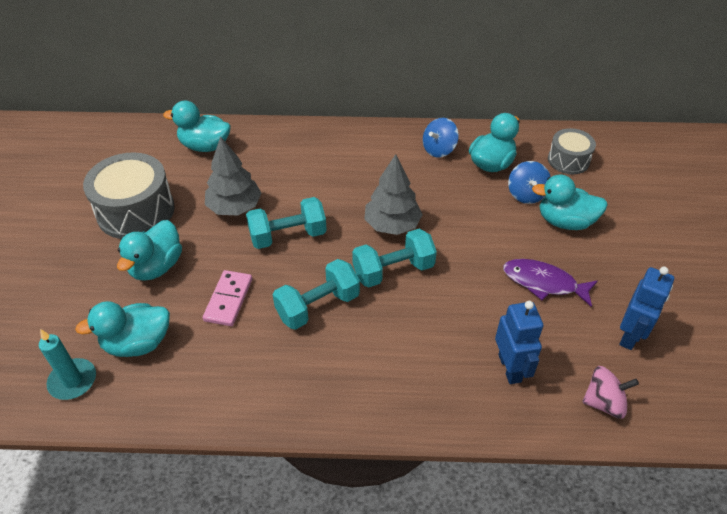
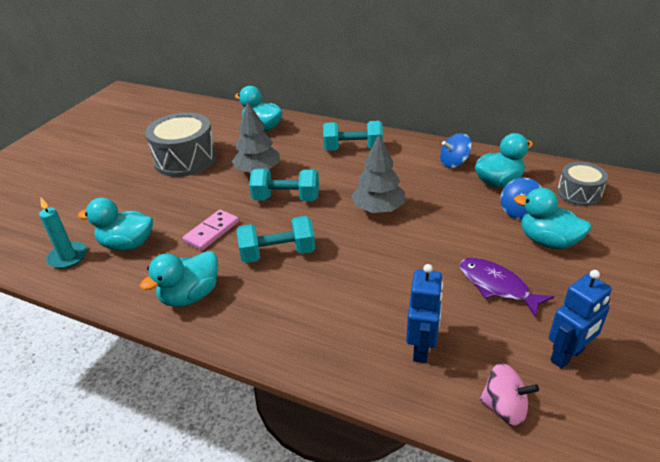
camera: 25 degrees right, 10 degrees down
(156, 266) = (175, 197): turquoise duck -> turquoise duck (190, 295)
(393, 270) = (358, 243): turquoise dumbbell -> turquoise dumbbell (353, 149)

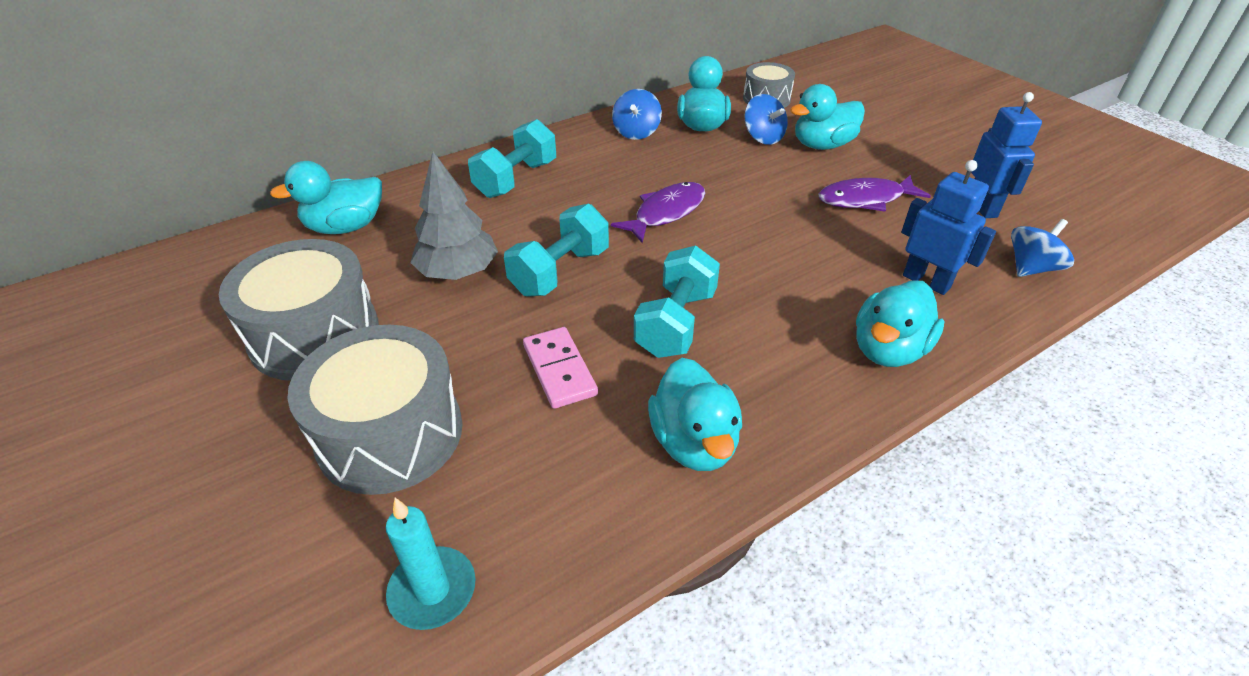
camera: 60 degrees left, 5 degrees up
(127, 244) = (486, 484): turquoise duck -> turquoise duck (888, 350)
(141, 206) = (390, 433): none -> grey drum
(378, 209) = (666, 213): grey tree -> purple fish
(504, 407) = (1031, 268): pink spinning top -> blue spinning top

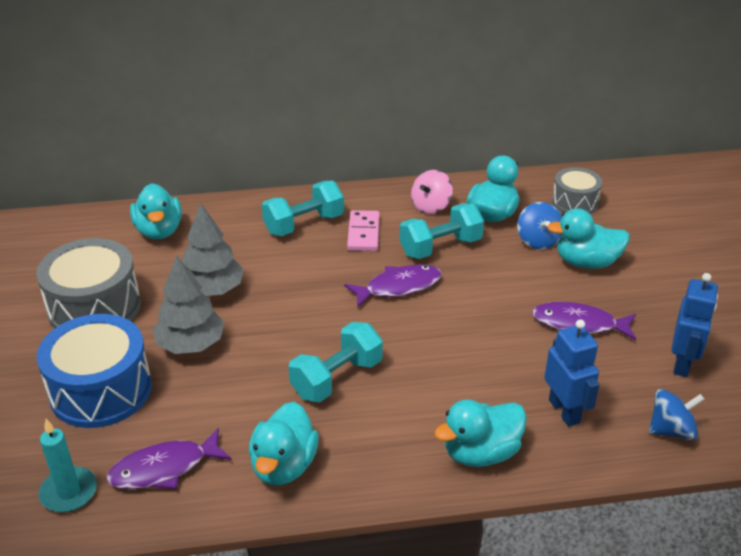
camera: 25 degrees right, 5 degrees down
(345, 227) = (159, 231): turquoise duck -> turquoise duck turned 105 degrees counterclockwise
(390, 433) = (101, 390): grey drum -> blue drum
(474, 340) = (191, 344): none -> grey tree
(547, 503) = (164, 468): none -> purple fish
(559, 370) = (231, 385): pink domino -> pink domino (363, 233)
(560, 272) = (283, 312): turquoise dumbbell -> turquoise dumbbell (440, 247)
(636, 132) = (431, 206): blue spinning top -> pink spinning top

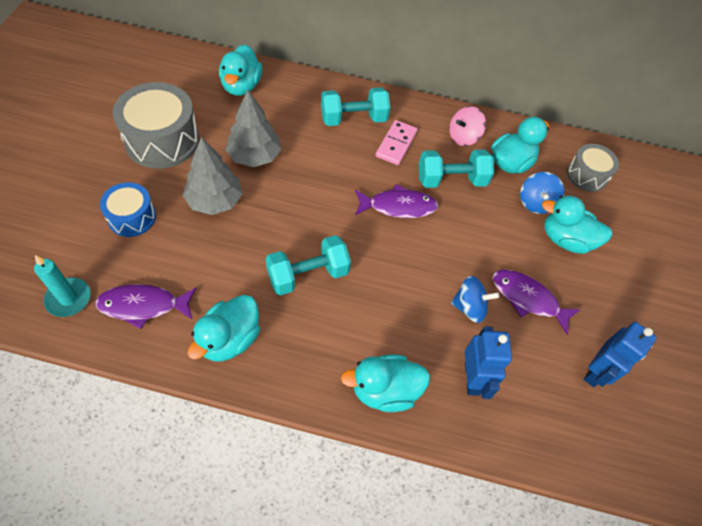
camera: 15 degrees right, 20 degrees up
(101, 390) = (132, 217): blue drum -> blue drum, size x0.58
(671, 430) = (552, 434): blue spinning top -> blue spinning top (469, 307)

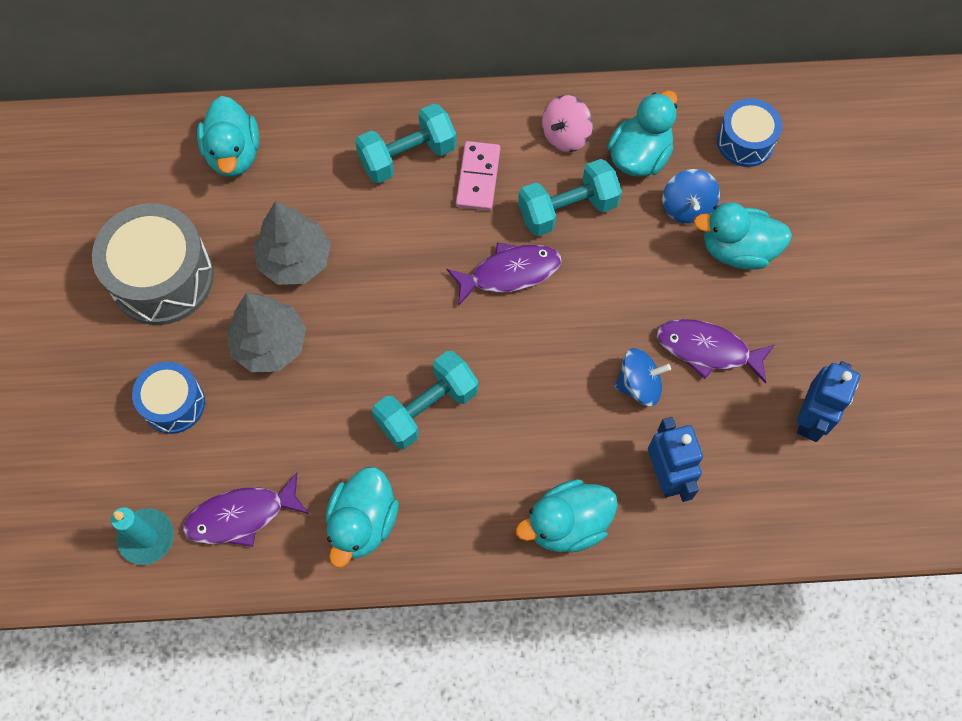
camera: 10 degrees left, 10 degrees up
(587, 175) = (745, 141): grey drum -> blue drum

